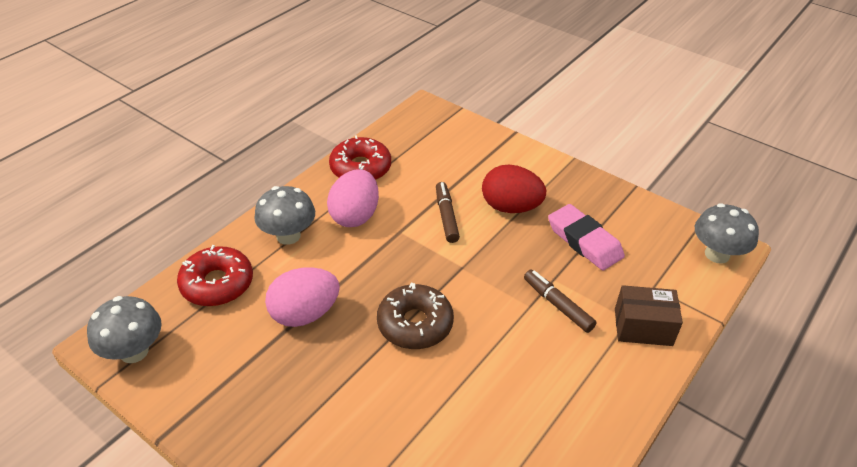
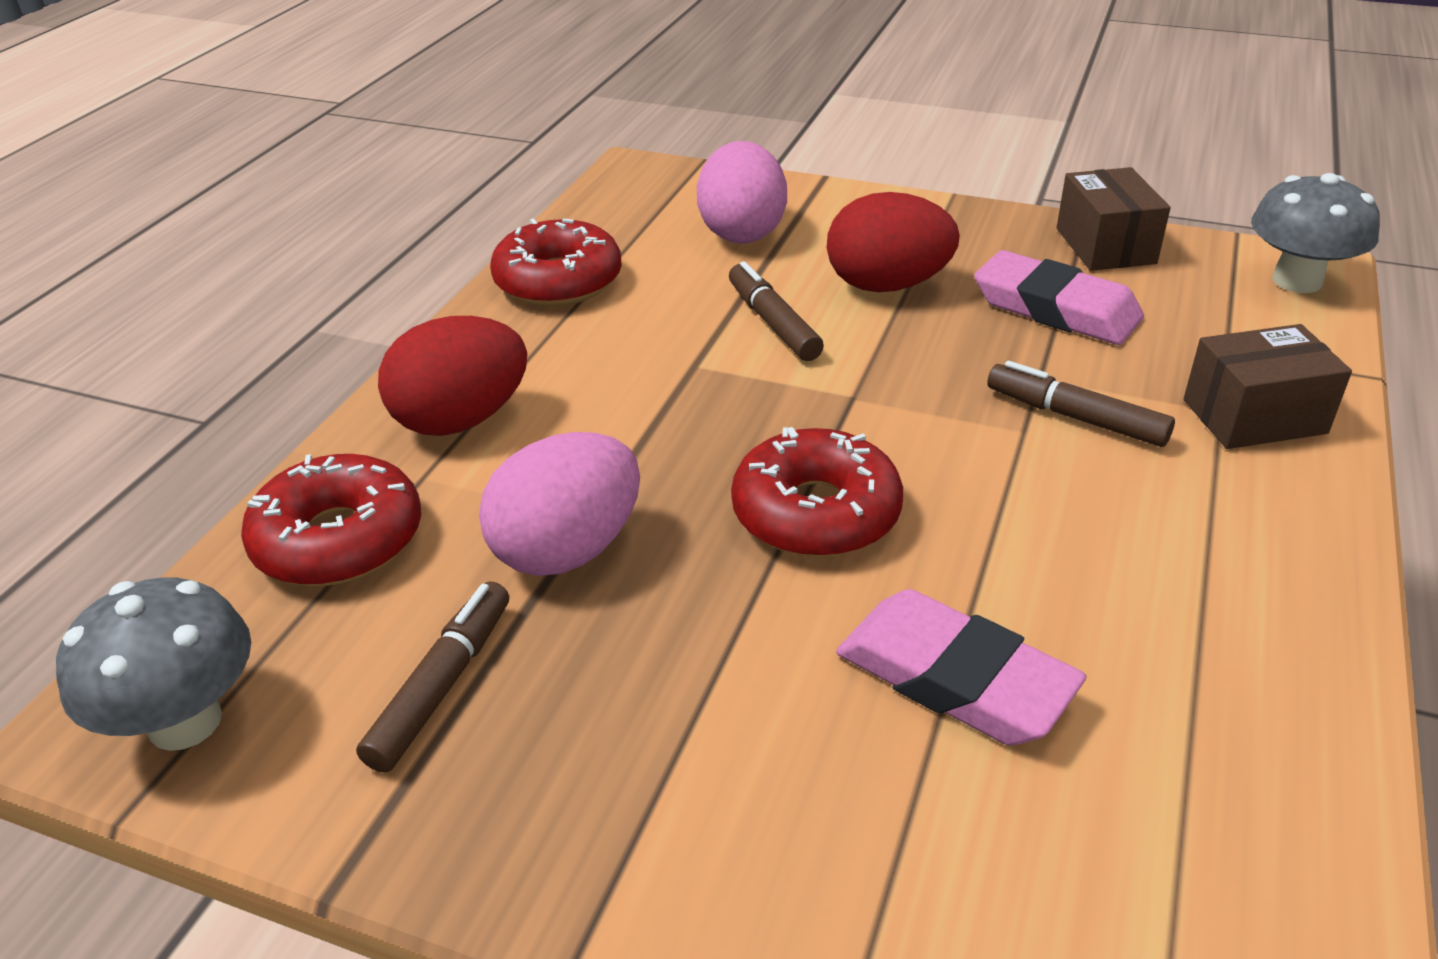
camera: 15 degrees left, 5 degrees down
(231, 363) = (442, 685): none -> brown marker
(288, 236) = (462, 420): grey mushroom -> red egg
(355, 216) = (588, 358): pink egg -> pink egg (742, 232)
(415, 324) = (816, 513): brown donut -> red donut
(432, 419) = (954, 678): none -> pink eraser
(631, 209) = (1105, 246): none -> brown box

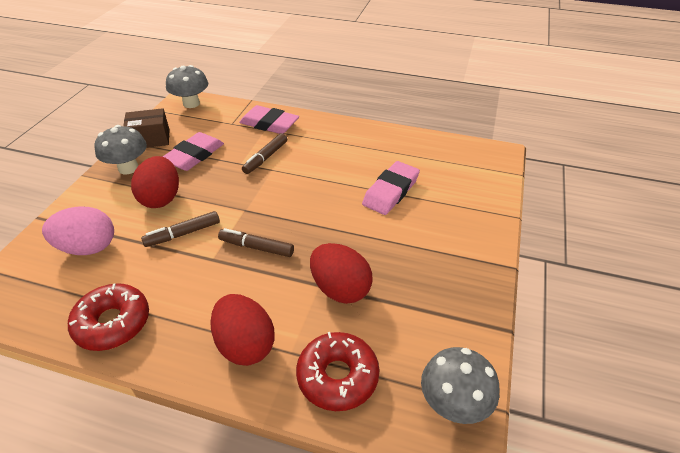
camera: 95 degrees left, 5 degrees up
(442, 685) = (417, 317): brown marker -> brown marker (256, 247)
(568, 550) = (340, 289): pink egg -> red egg
(816, 513) = (317, 220): red donut -> none
(986, 235) = (128, 168): none -> grey mushroom
(1254, 416) = (269, 124): brown box -> pink eraser

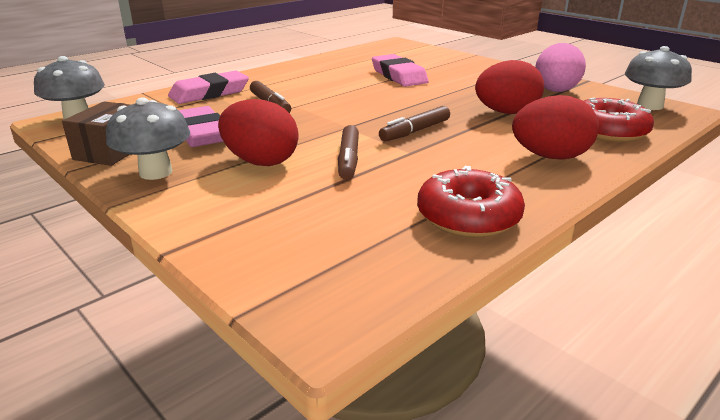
camera: 60 degrees left, 15 degrees down
(88, 247) = (300, 218): pink egg -> pink egg (555, 91)

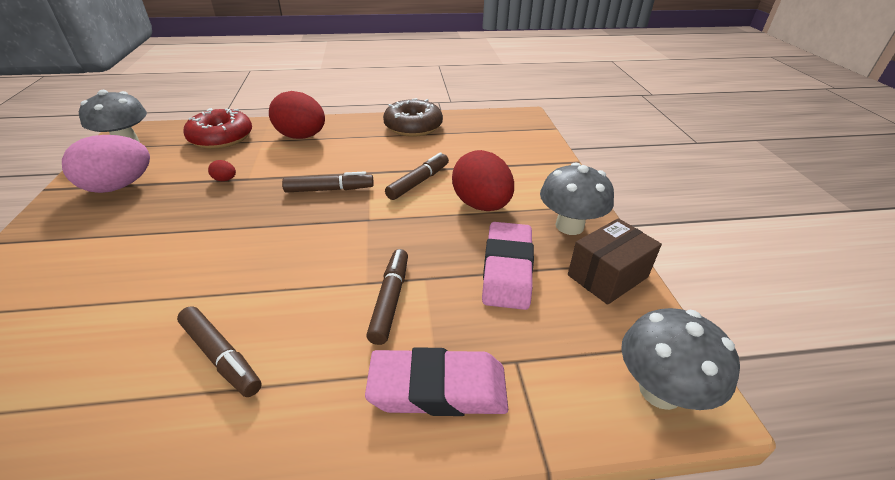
camera: 145 degrees left, 10 degrees up
(327, 76) = (221, 356): none -> brown marker
(398, 76) = (148, 300): pink eraser -> none
(468, 217) = (413, 126): red donut -> brown donut
(506, 113) = (225, 180): red egg -> red egg, size x0.40

